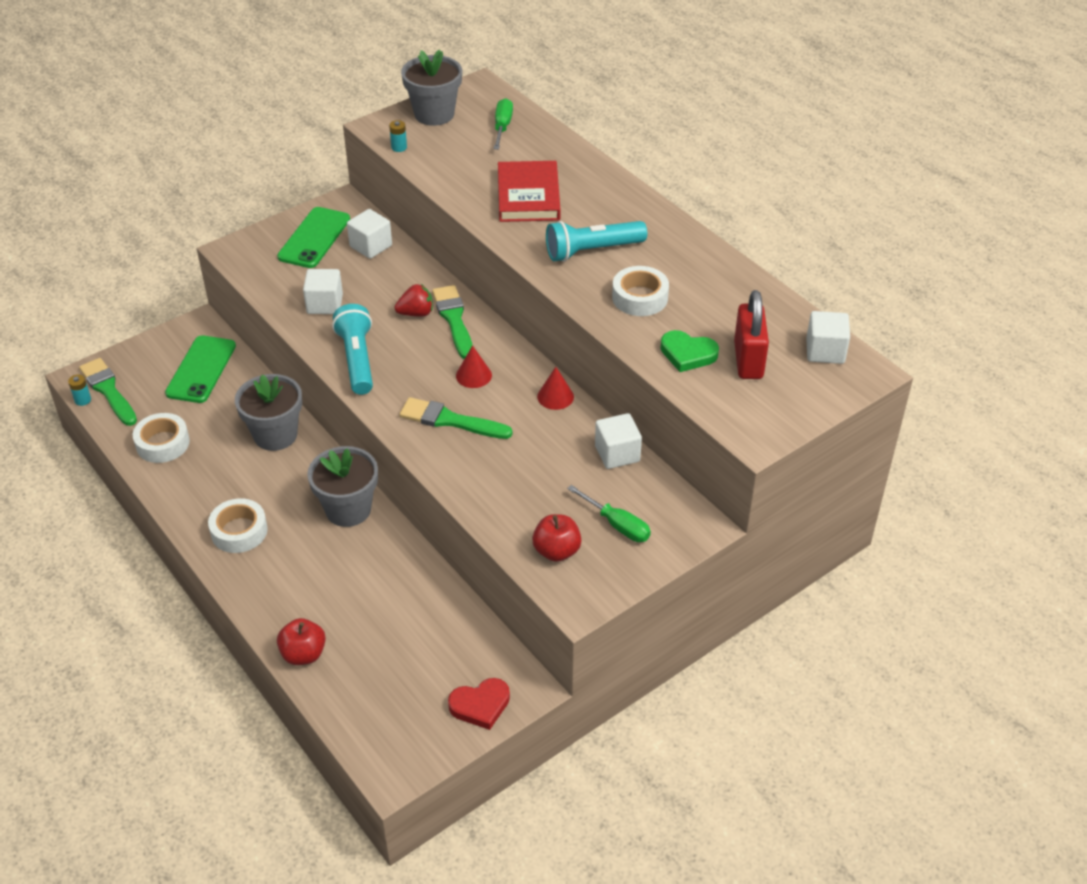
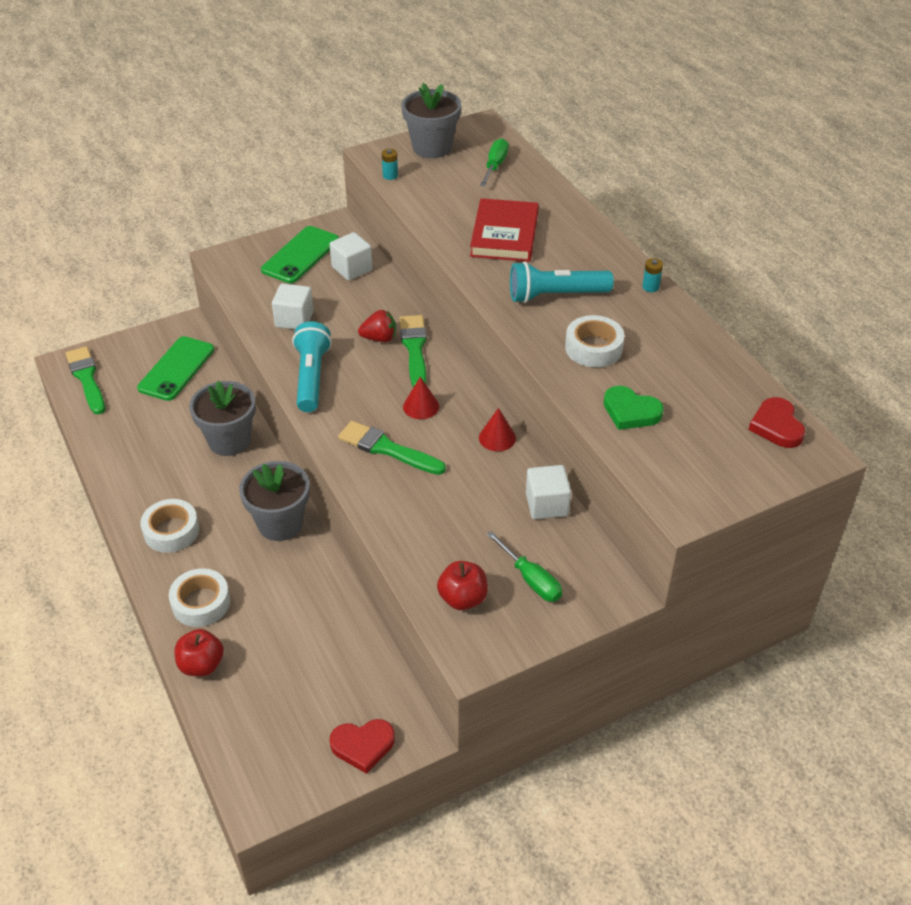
camera: 10 degrees right, 0 degrees up
(83, 400) = (61, 384): turquoise battery -> turquoise battery (650, 287)
(162, 443) = (122, 435): white tape -> white tape (201, 603)
(748, 360) = (693, 426): red padlock -> none
(825, 351) = (776, 426): white cube -> red heart

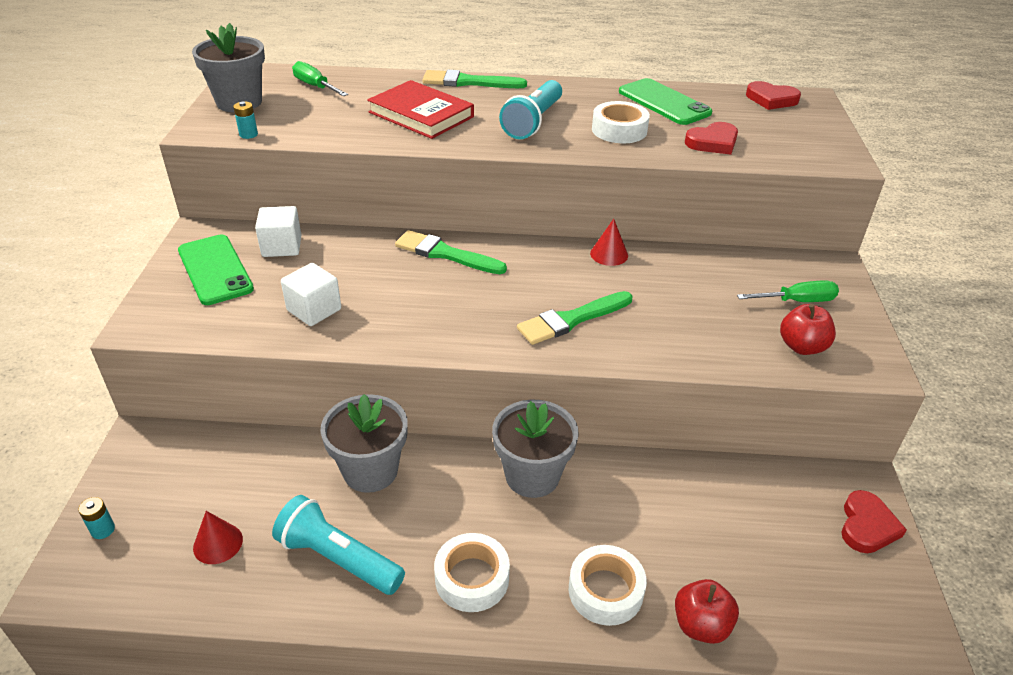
camera: 60 degrees left, 5 degrees down
(87, 378) = (116, 572): green brush -> green brush (469, 82)
(176, 369) = (202, 474): green phone -> green phone (664, 102)
(311, 377) = (419, 330): turquoise flashlight -> turquoise flashlight (338, 558)
(379, 338) = (407, 268): red strawberry -> none
(421, 406) = (530, 279): red cone -> red cone (218, 543)
(547, 504) = (711, 260): white cube -> none
(630, 412) = (713, 142): green heart -> red heart
(650, 287) = (566, 85): turquoise battery -> turquoise battery (103, 530)

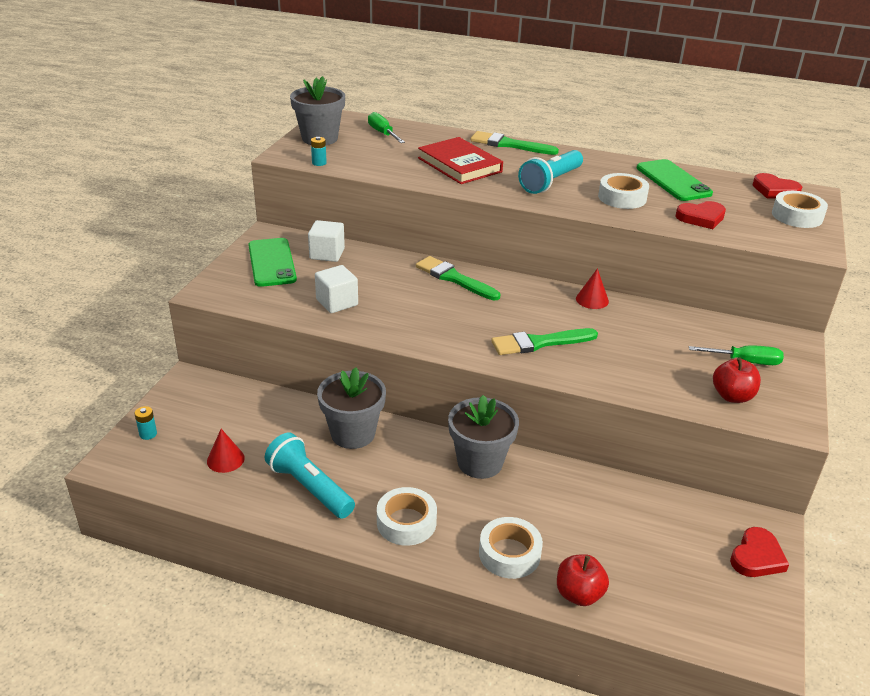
camera: 15 degrees right, 5 degrees down
(807, 126) = (797, 216): none -> white tape

